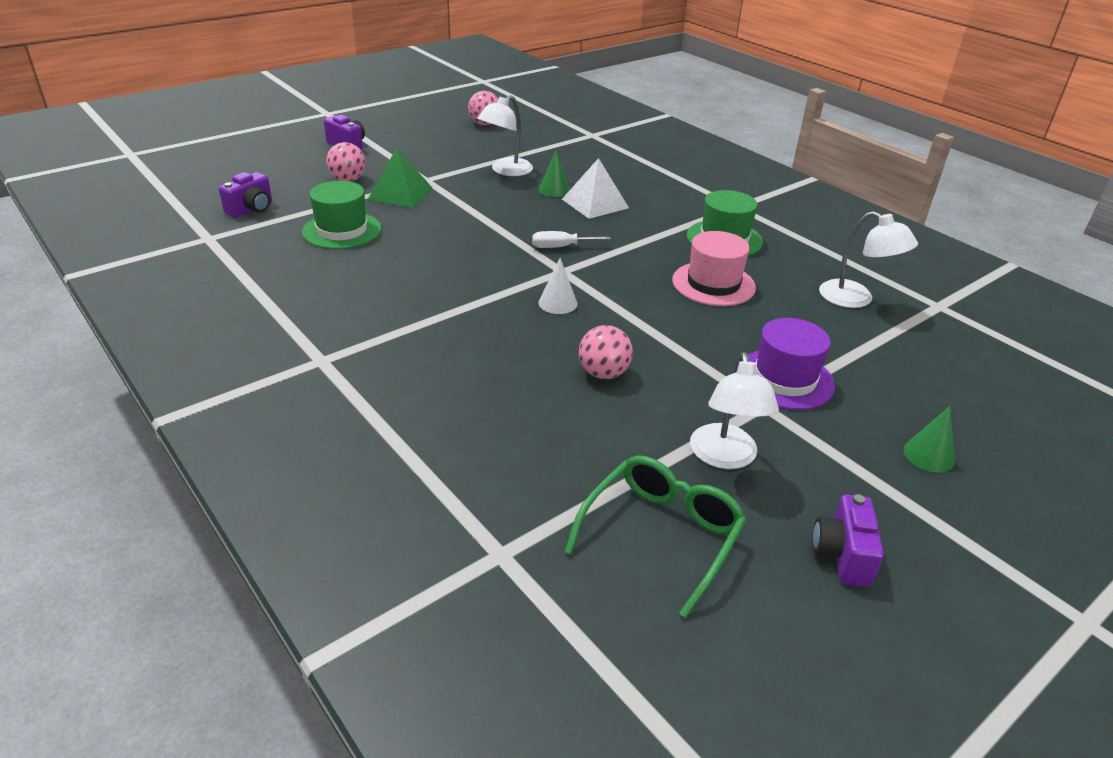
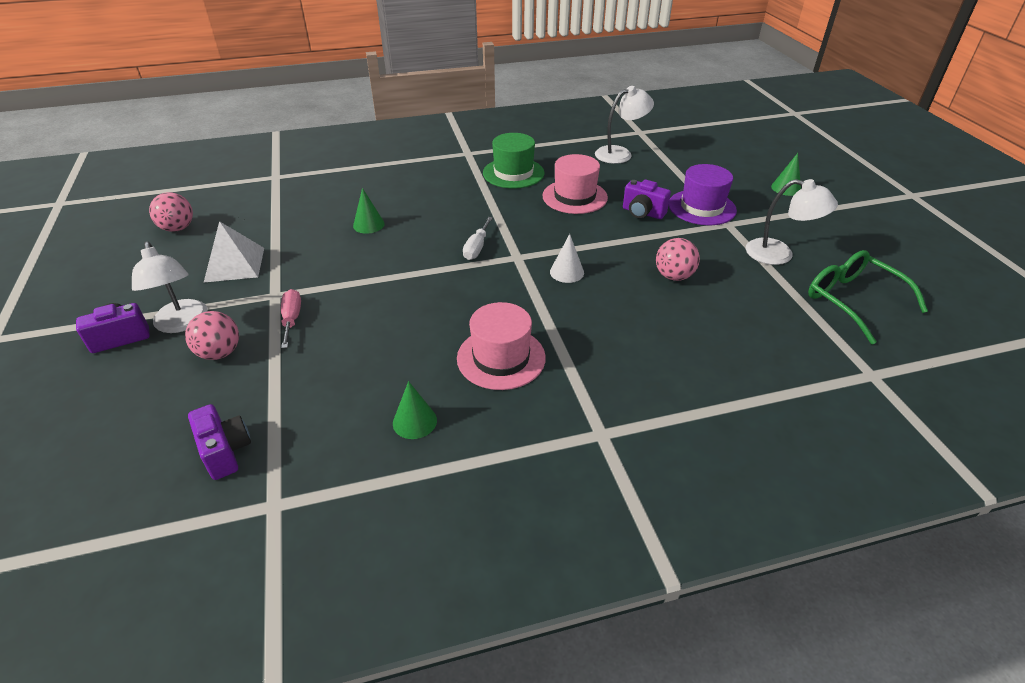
camera: 65 degrees left, 5 degrees up
(304, 269) = (414, 421): none -> green cone
(342, 230) = (345, 378): green hat -> none
(400, 193) = (292, 319): green pyramid -> pink screwdriver
(400, 291) = (501, 358): none -> pink hat
(506, 171) = (304, 241): white lamp -> white lamp (182, 323)
(595, 203) = (412, 211): white pyramid -> white pyramid (234, 264)
(842, 555) = (869, 243): purple camera -> purple camera (642, 213)

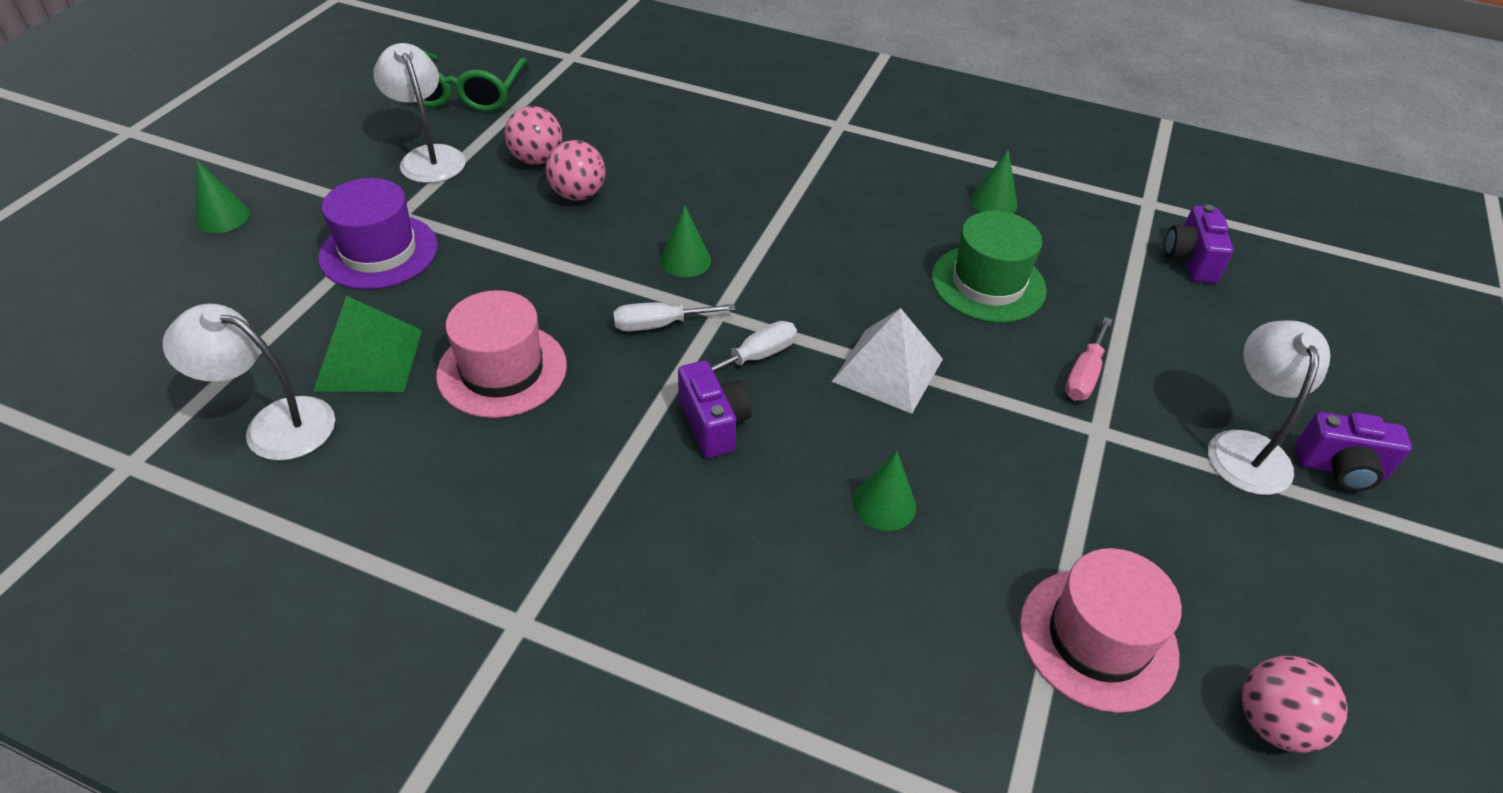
camera: 145 degrees left, 5 degrees up
(220, 353) = (1191, 373): pink ball -> pink ball (537, 159)
(234, 264) = (1155, 534): white pyramid -> white pyramid (888, 370)
(501, 358) = (865, 212): pink hat -> pink hat (1098, 638)
(513, 173) = (515, 491): green hat -> green hat (988, 283)
(537, 239) = (659, 325): none -> white screwdriver
(567, 272) = (685, 260): white cone -> green cone
(627, 178) = (369, 359): none -> green pyramid
(642, 213) = (463, 287): purple camera -> purple camera (713, 424)

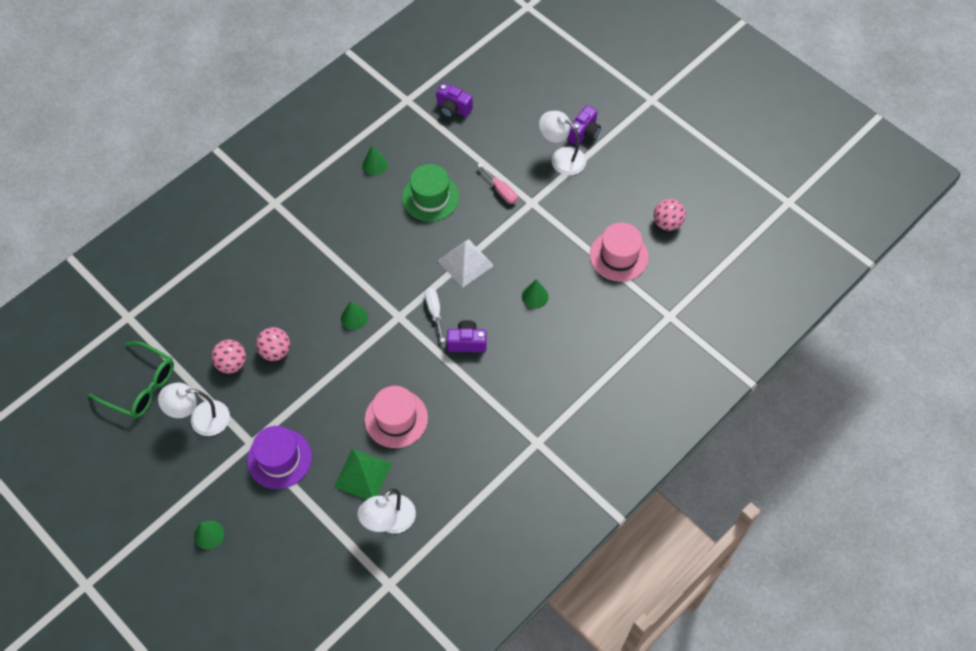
camera: 65 degrees left, 15 degrees up
(659, 325) = (395, 344): white screwdriver -> none

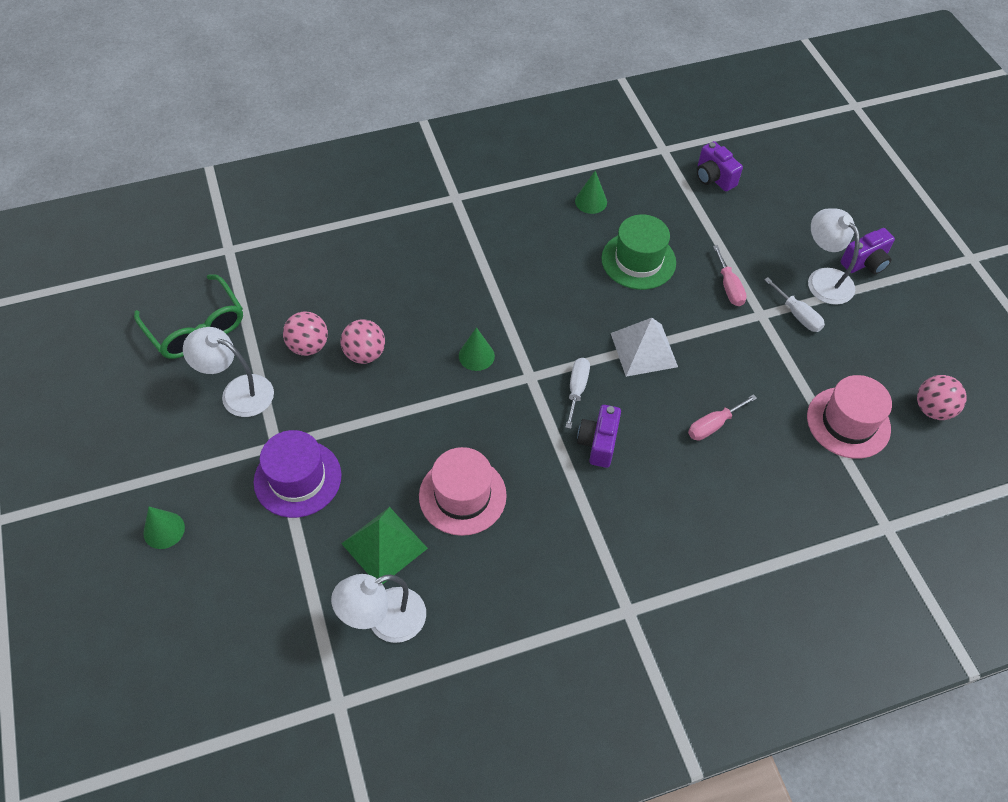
camera: 25 degrees right, 5 degrees down
(467, 342) = (598, 443): purple camera -> purple camera turned 105 degrees counterclockwise
(535, 296) = (713, 425): green cone -> pink screwdriver
(555, 192) = (797, 315): none -> white screwdriver

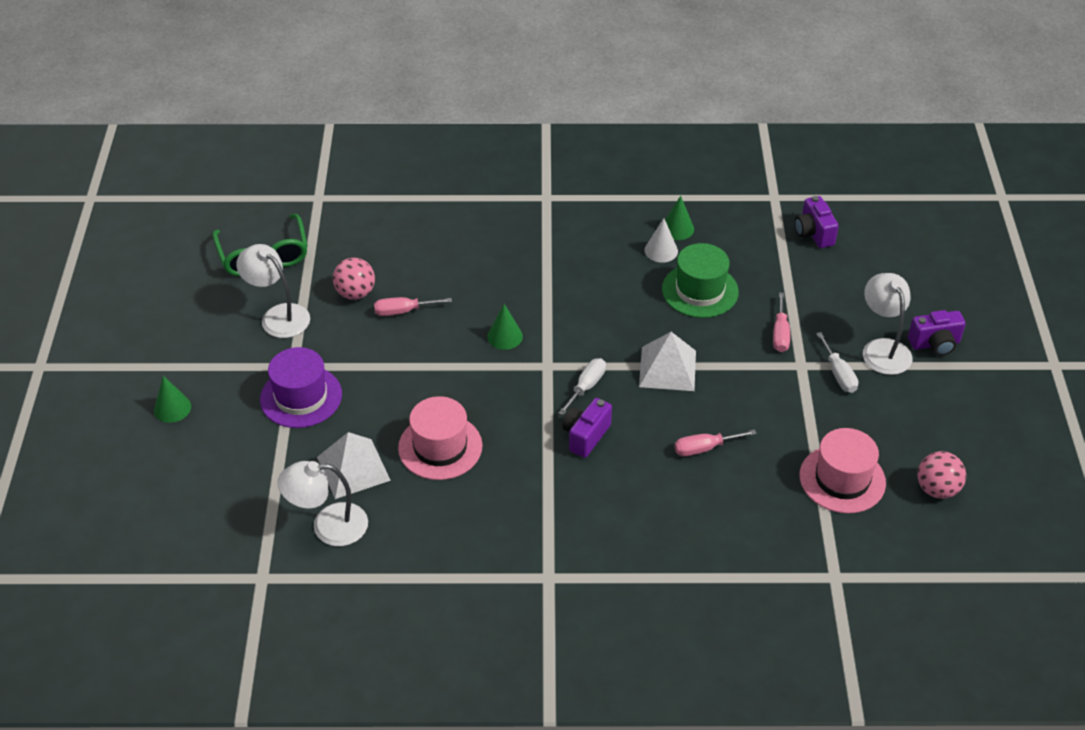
camera: 20 degrees right, 10 degrees down
(365, 354) = (403, 311): pink ball -> pink screwdriver
(384, 545) = (353, 468): green pyramid -> white pyramid
(585, 228) = (661, 250): none -> white cone

